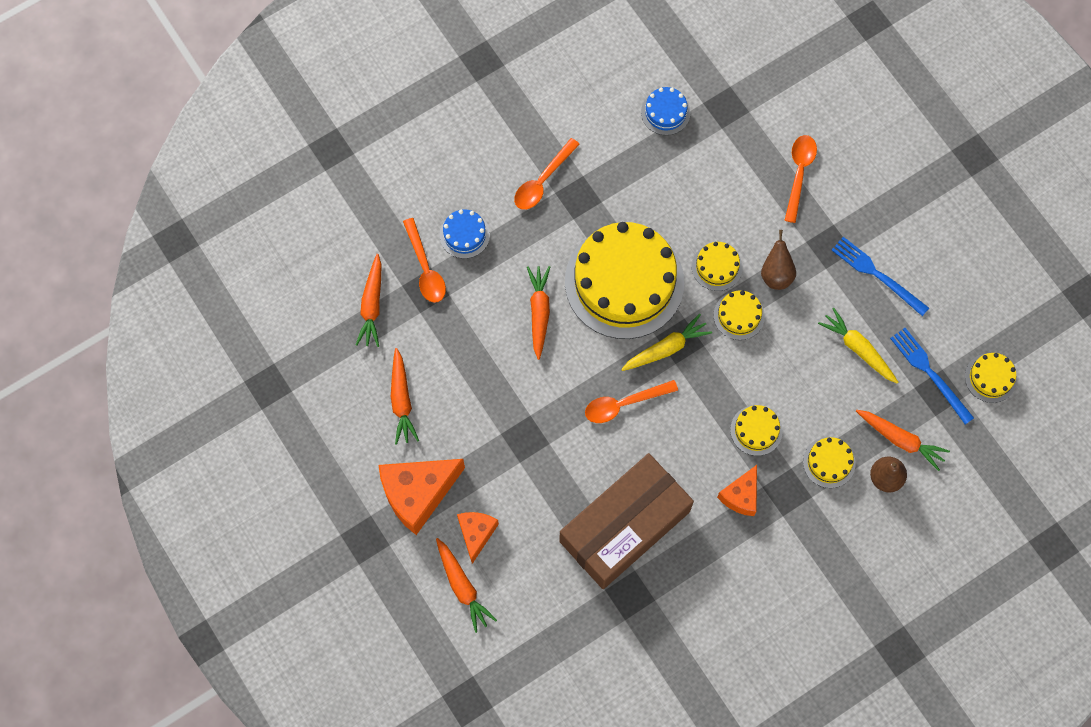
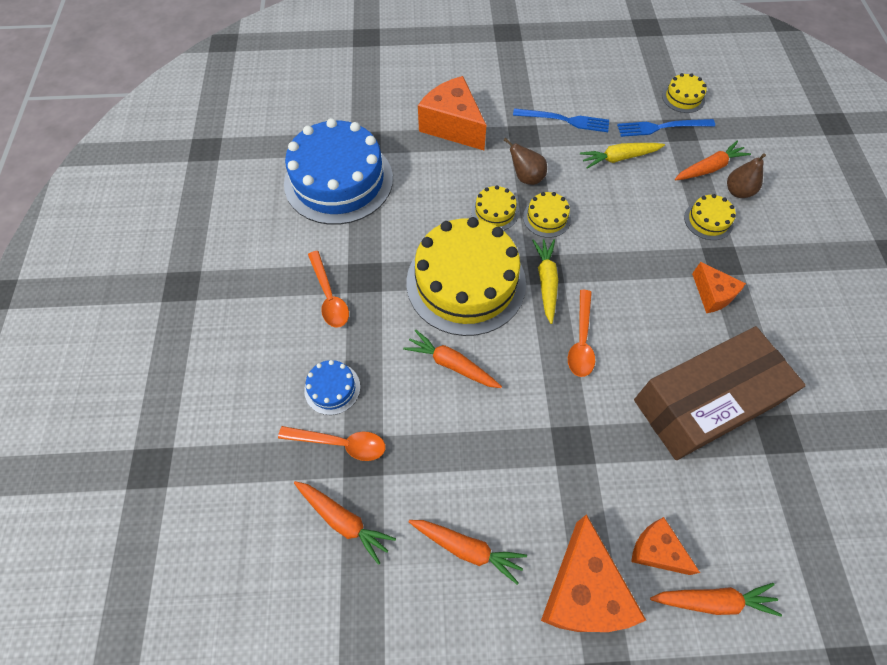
camera: 60 degrees left, 10 degrees down
(624, 526) = (705, 402): brown box -> brown box turned 75 degrees clockwise
(665, 112) = (338, 180): blue cake -> blue cake, size x2.35
(756, 430) = (656, 255): yellow cake -> none
(799, 174) = (453, 126): orange spoon -> orange cheese
(877, 274) = (564, 120): blue fork -> blue fork turned 150 degrees counterclockwise

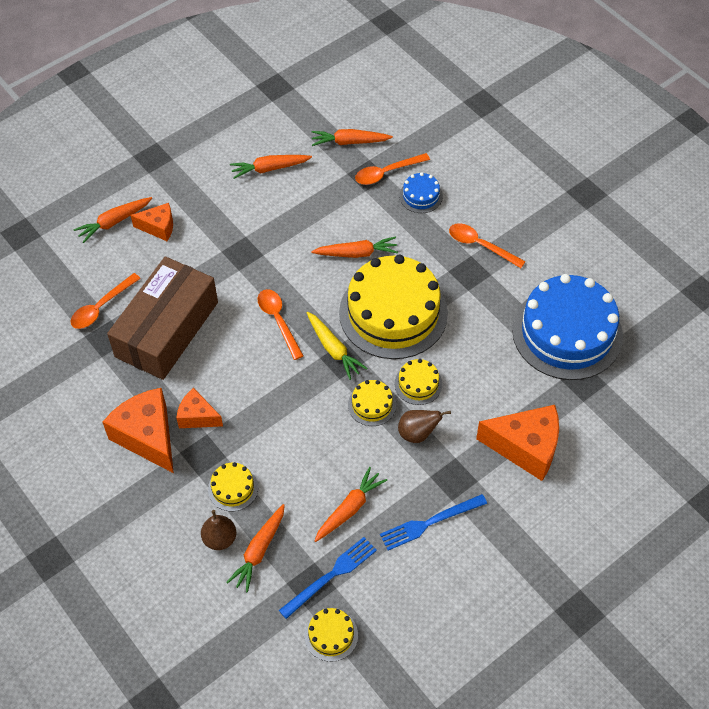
camera: 145 degrees right, 5 degrees down
(583, 591) = (191, 186): orange cheese -> orange cheese (147, 436)
(619, 158) = (349, 508): yellow carrot -> orange carrot
(772, 477) = (101, 307): none -> orange spoon

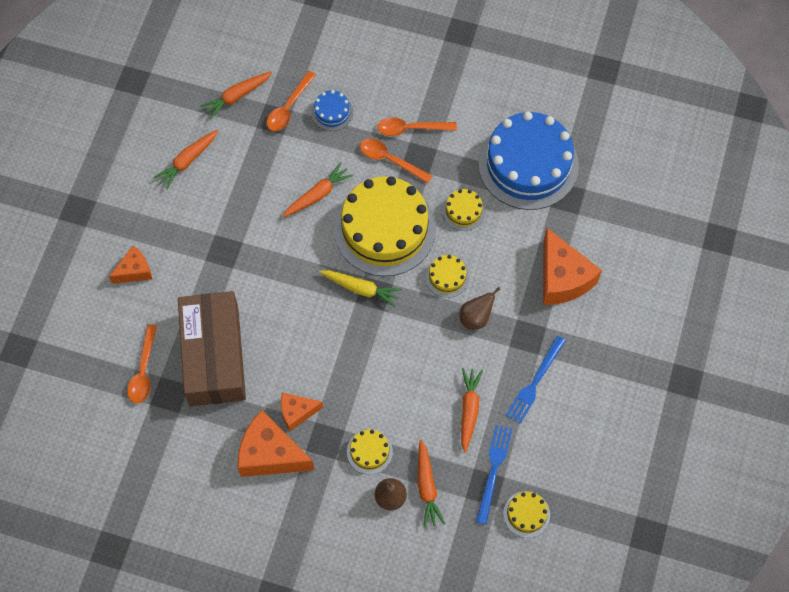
camera: 35 degrees left, 10 degrees up
(114, 222) = (92, 289): orange carrot -> none
(278, 321) = (299, 292): orange spoon -> orange spoon (390, 160)
(372, 405) = (424, 316): yellow cake -> yellow cake (463, 211)
(526, 447) = (562, 278): orange cheese -> orange cheese turned 90 degrees clockwise

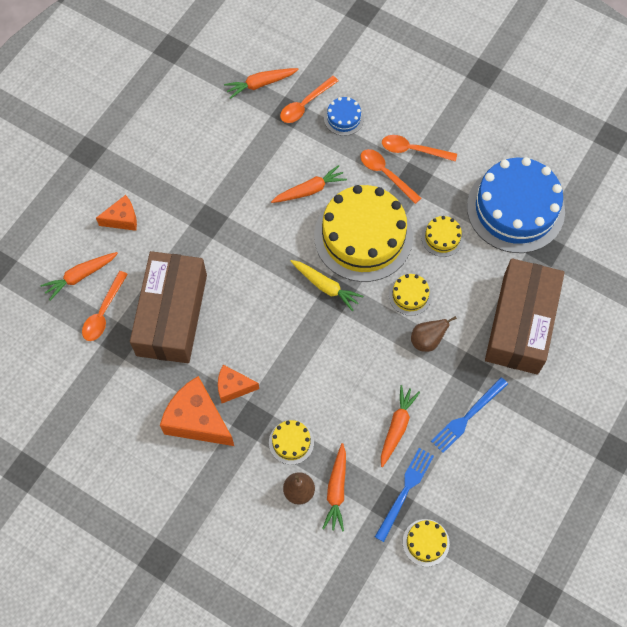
camera: 15 degrees right, 0 degrees up
(187, 161) = (199, 131): orange carrot -> orange carrot (80, 276)
(562, 278) = (520, 323): orange cheese -> brown box

